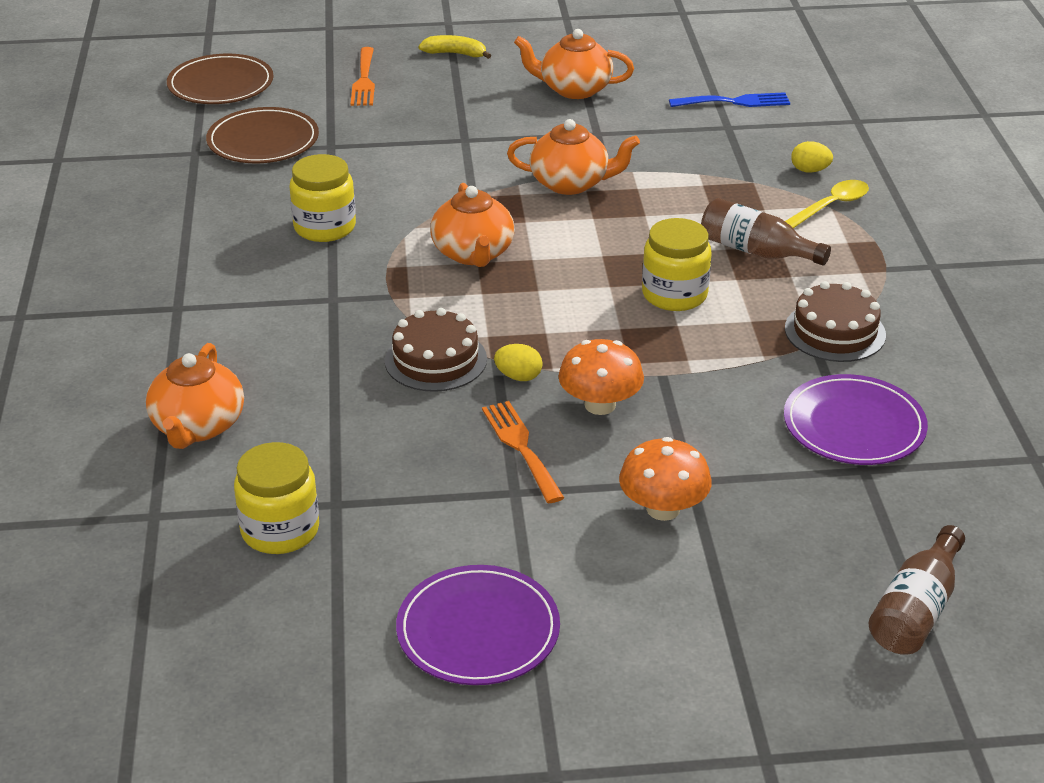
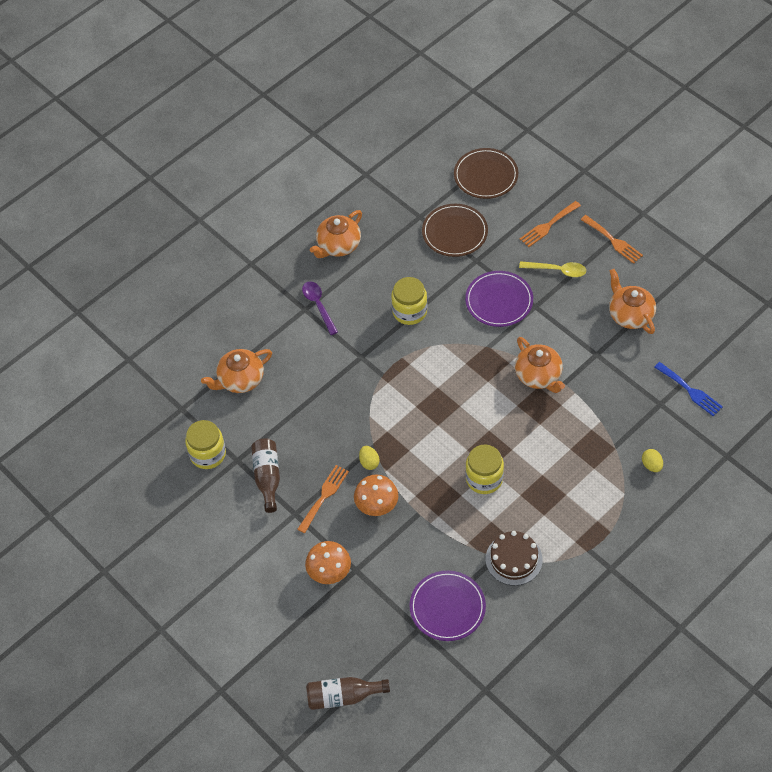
camera: 55 degrees right, 20 degrees up
(191, 293) = (318, 305): none -> purple spoon
(435, 360) = (353, 425): brown cake -> none
(455, 54) = (613, 241): yellow banana -> orange fork
(473, 254) = (443, 381): orange teapot -> orange teapot (338, 245)
(478, 630) = (210, 556): purple plate -> purple plate (499, 301)
(756, 251) = (552, 488): brown bottle -> brown bottle (267, 477)
(830, 206) = (624, 494): yellow spoon -> yellow spoon (557, 270)

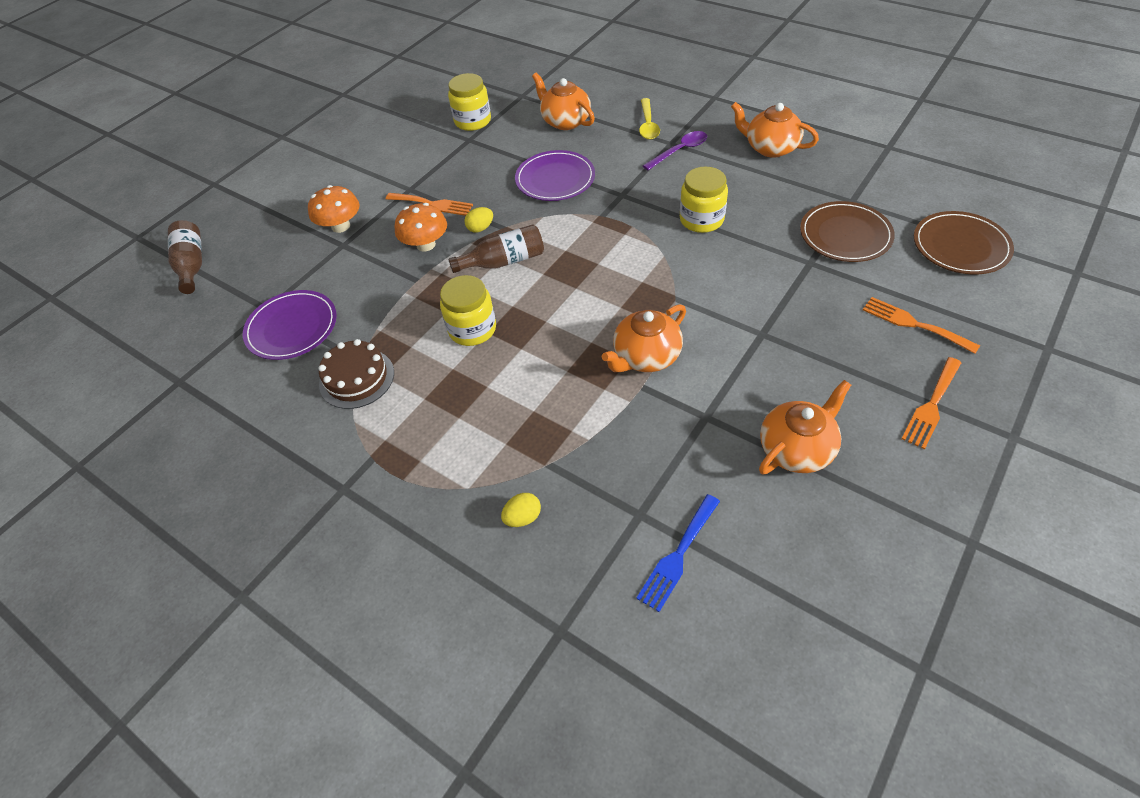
camera: 80 degrees right, 5 degrees down
(267, 477) = (451, 162): brown bottle -> brown bottle (504, 261)
(499, 301) = (754, 295): purple plate -> purple plate (555, 179)
(557, 270) = (837, 348): yellow spoon -> yellow spoon (648, 125)

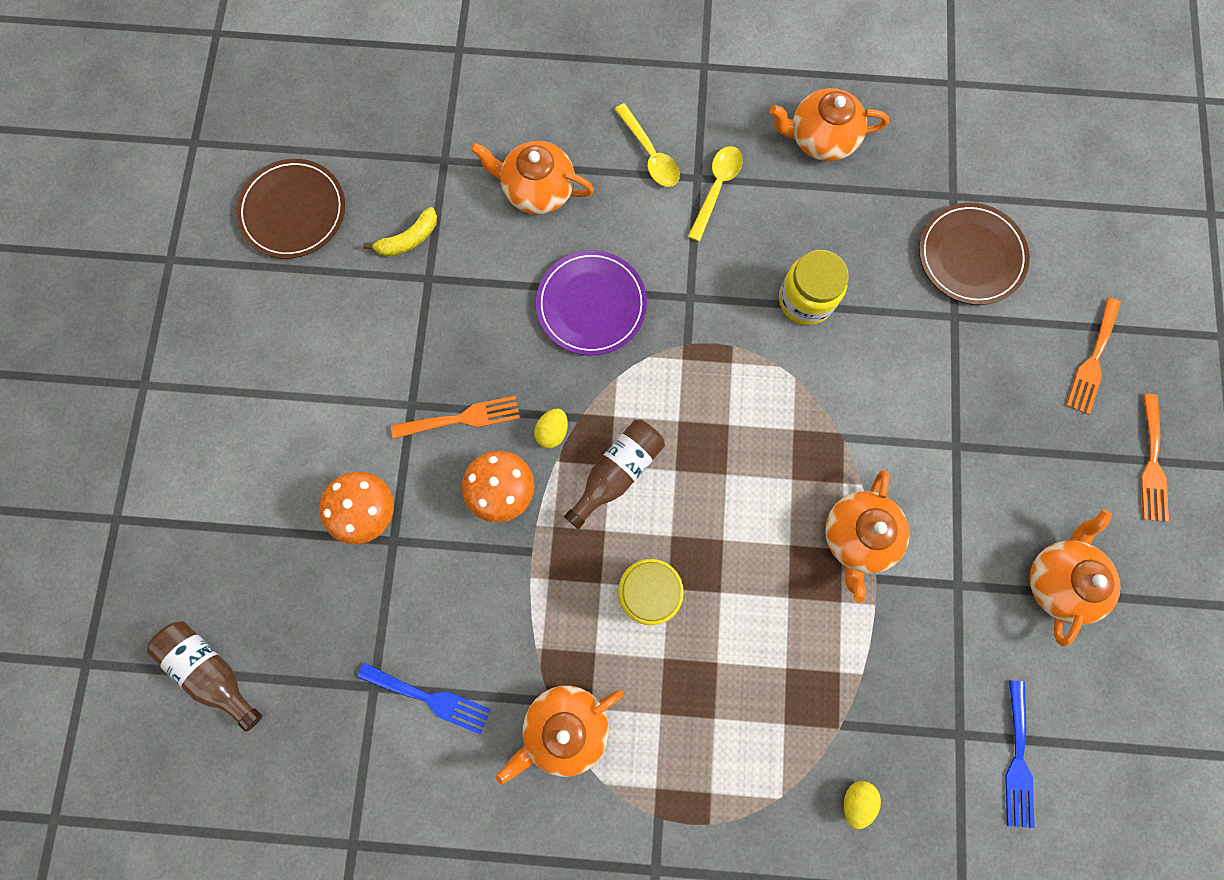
camera: 35 degrees left, 25 degrees up
(292, 327) = (430, 698): purple plate -> blue fork
(356, 378) = (564, 727): brown cake -> orange teapot
(473, 121) = (409, 239): yellow jar -> yellow banana
(680, 151) = (716, 188): purple spoon -> yellow spoon
(913, 324) = (1093, 361): orange fork -> orange fork turned 75 degrees counterclockwise
(960, 246) = (1091, 222): brown plate -> brown plate (293, 211)

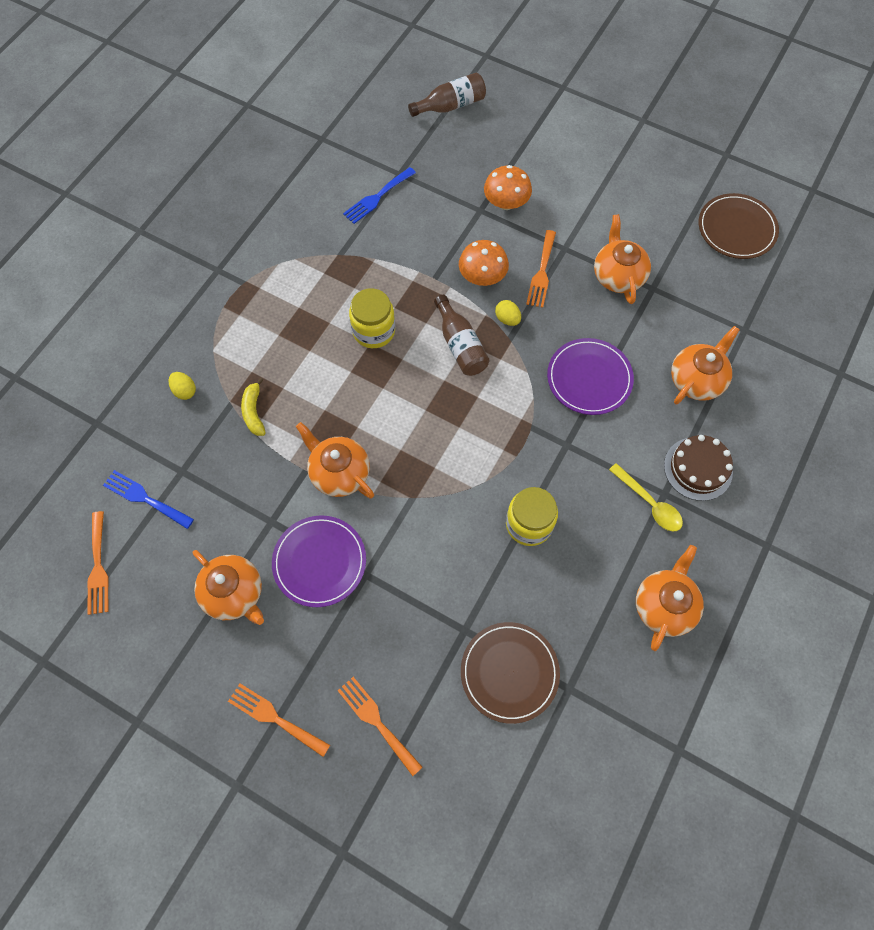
camera: 115 degrees right, 10 degrees down
(409, 239) = (687, 287): yellow banana -> yellow banana (254, 412)
(564, 727) = (321, 256): orange teapot -> orange teapot (618, 276)
(650, 154) = (698, 468): yellow spoon -> brown cake
(971, 503) = (319, 562): none -> purple plate
(1126, 764) = (98, 567): none -> orange fork

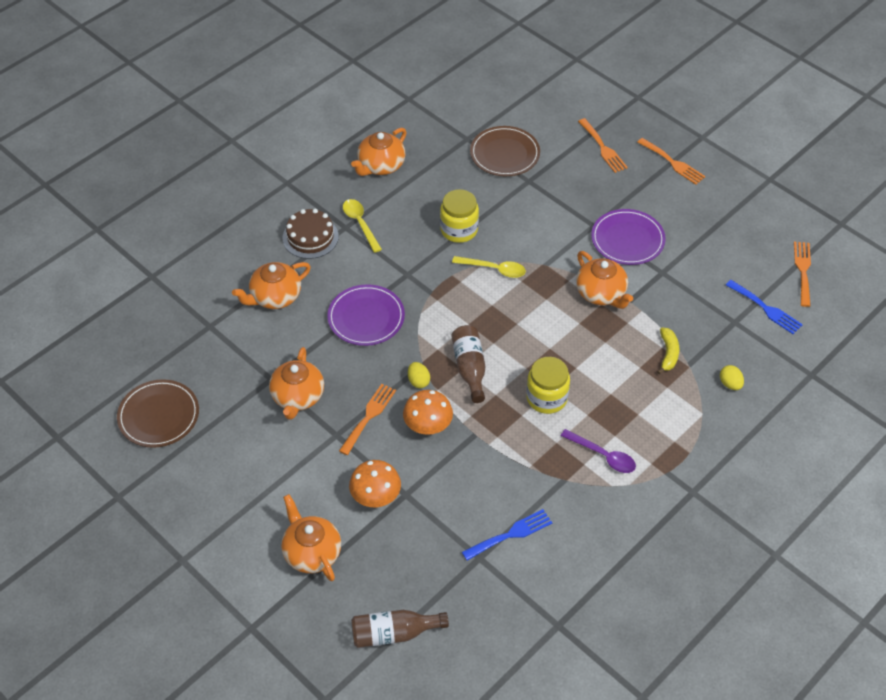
camera: 165 degrees left, 15 degrees down
(234, 593) = (696, 234): orange teapot -> orange teapot (311, 552)
(306, 285) = (603, 456): none -> purple spoon
(470, 476) = (494, 269): none -> yellow spoon

